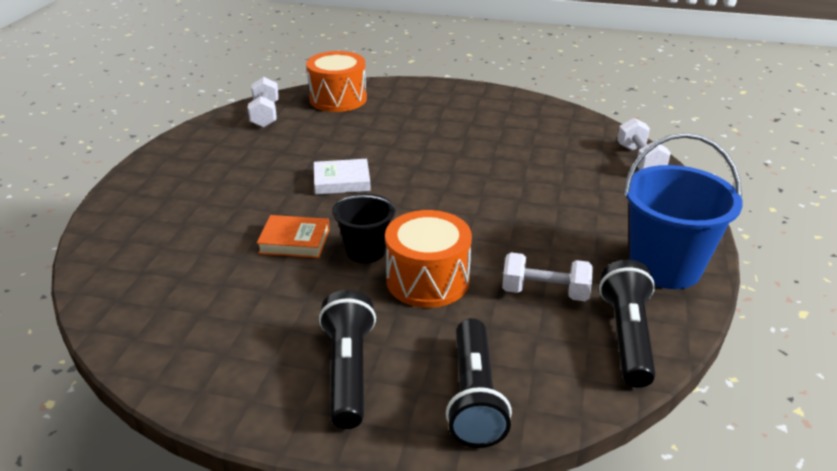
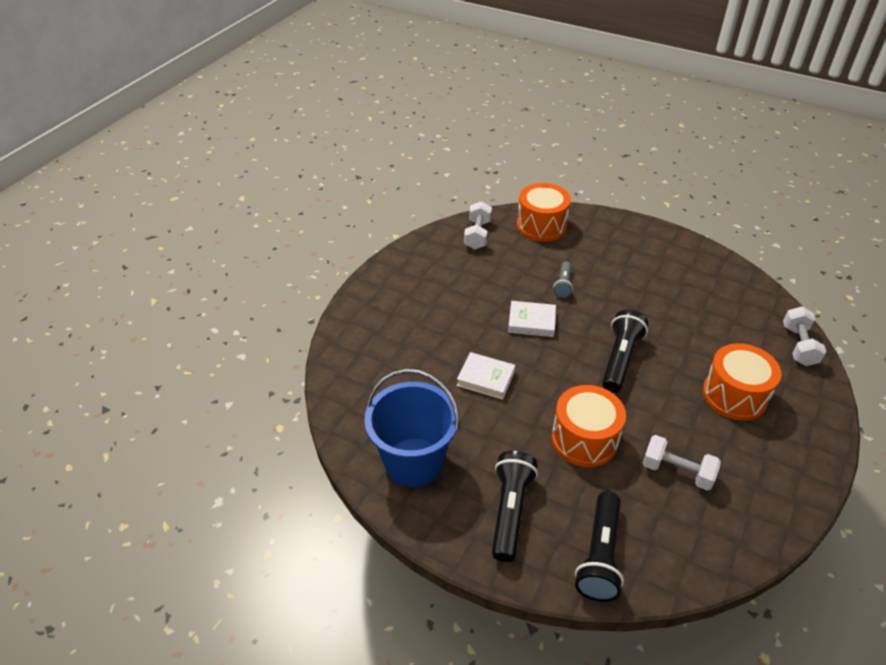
camera: 15 degrees right, 10 degrees up
(294, 241) = (485, 378): orange book -> white book
(366, 251) = (540, 399): black bucket -> none
(372, 144) = (563, 285): none -> grey flashlight
(587, 212) = (734, 395): none -> orange drum
(627, 336) = (734, 529): black flashlight -> black flashlight (620, 359)
(665, 267) = (786, 467): blue bucket -> blue bucket (413, 462)

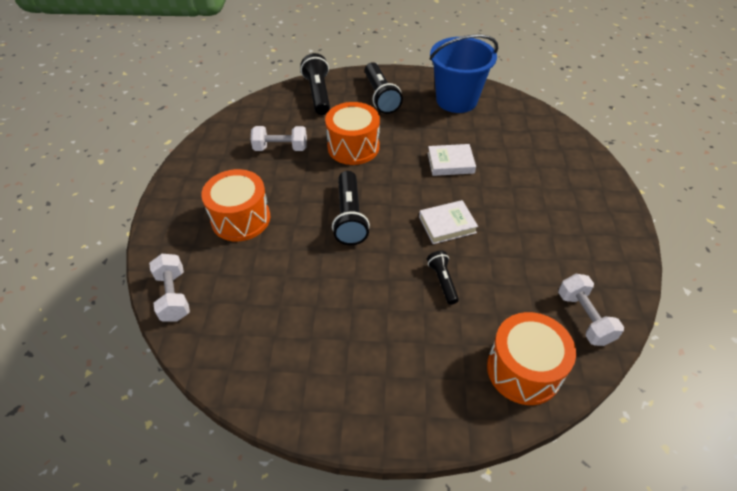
camera: 155 degrees right, 5 degrees up
(563, 285) = (442, 281): grey flashlight -> black flashlight

